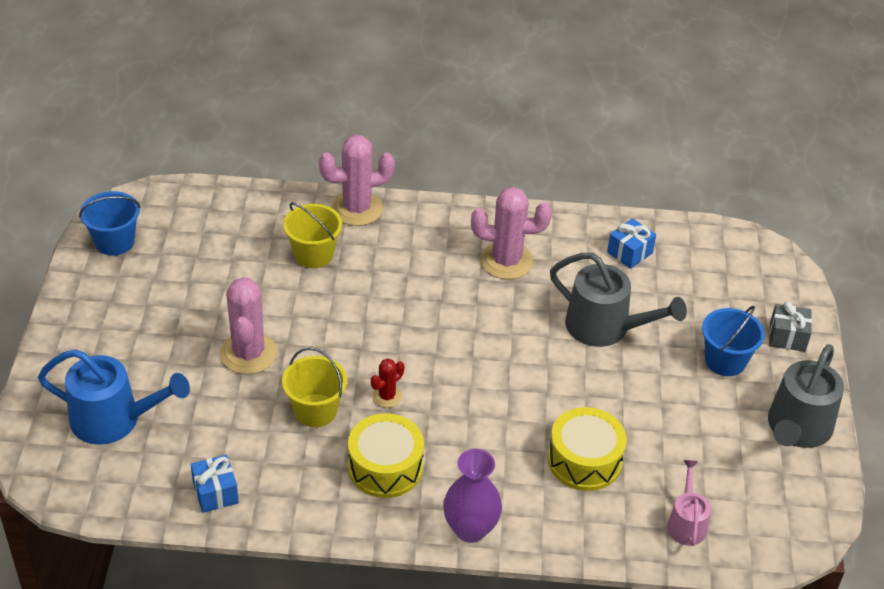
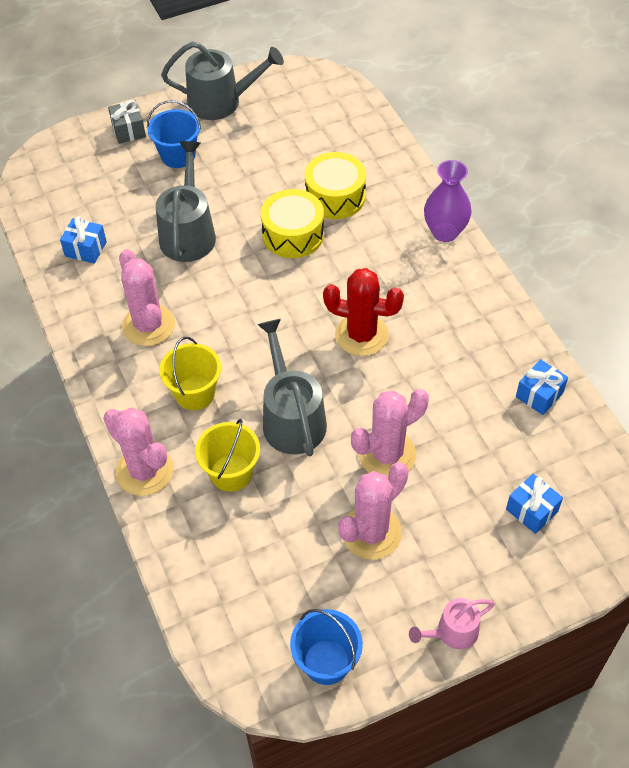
camera: 115 degrees left, 10 degrees up
(114, 420) = (531, 510): blue watering can -> blue gift
(188, 310) = (371, 533): none -> pink cactus
(315, 410) = (411, 374): yellow bucket -> yellow bucket (195, 393)
(335, 310) = (292, 418): none -> grey watering can
(385, 467) = (430, 303): yellow drum -> yellow drum (293, 234)
(387, 396) = (361, 335): red cactus -> red cactus, size x1.95
(686, 523) = (349, 129): pink watering can -> pink watering can (452, 632)

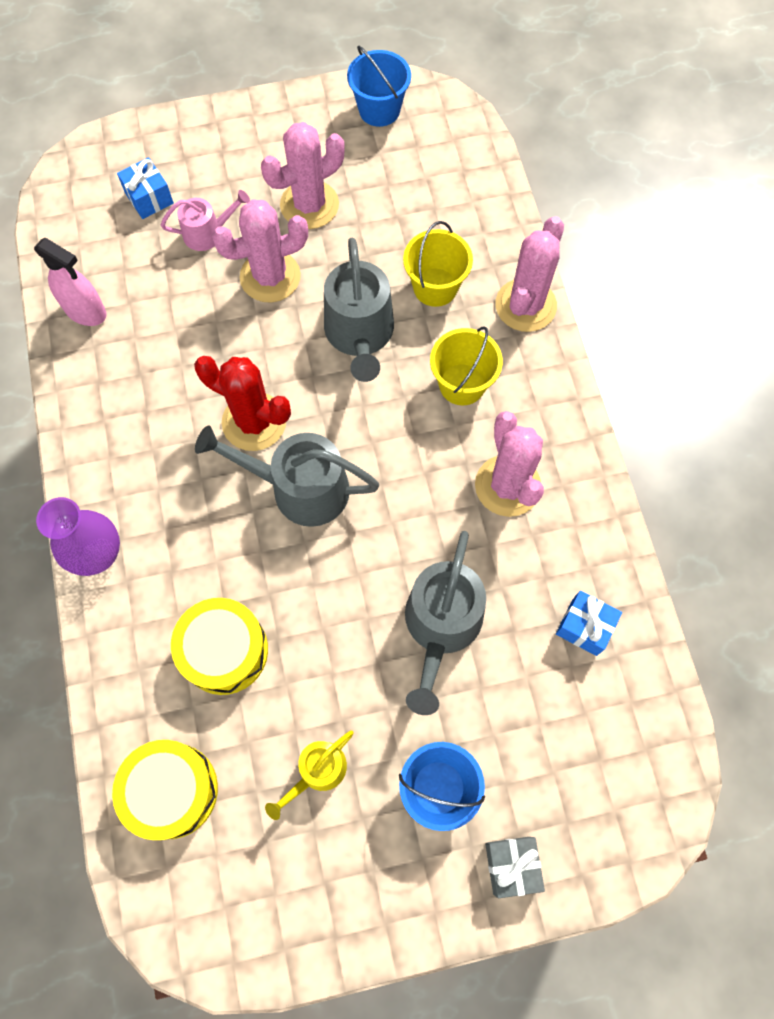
camera: 170 degrees left, 15 degrees up
(144, 471) = (525, 305): pink cactus -> pink cactus turned 60 degrees clockwise
(221, 102) = (352, 903): grey watering can -> grey watering can (300, 488)
(256, 150) = (317, 771): none -> yellow watering can
(293, 234) = (299, 593): yellow drum -> yellow drum (172, 790)
(452, 632) = (264, 113): pink watering can -> pink watering can (208, 233)
(539, 395) = (85, 311): blue gift -> pink spray bottle

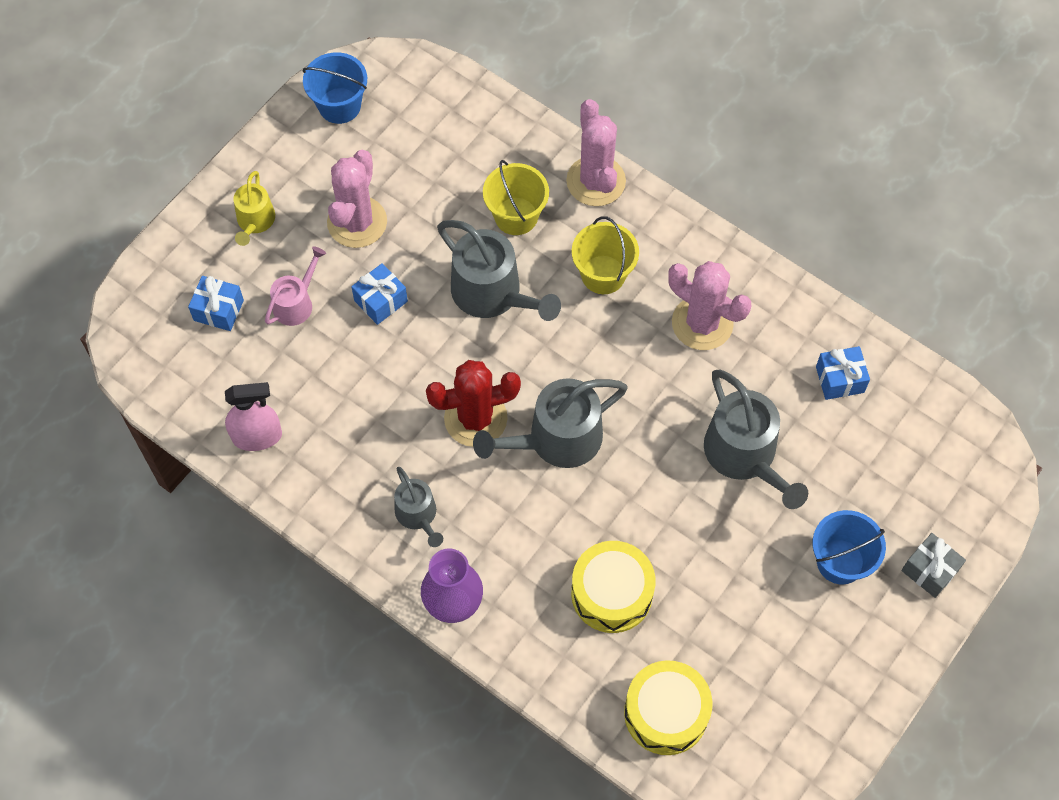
camera: 40 degrees left, 5 degrees down
(140, 463) = (418, 515): none -> grey watering can
(270, 277) = (380, 301): pink cactus -> blue gift
(317, 771) = (752, 618): yellow watering can -> yellow watering can (255, 221)

